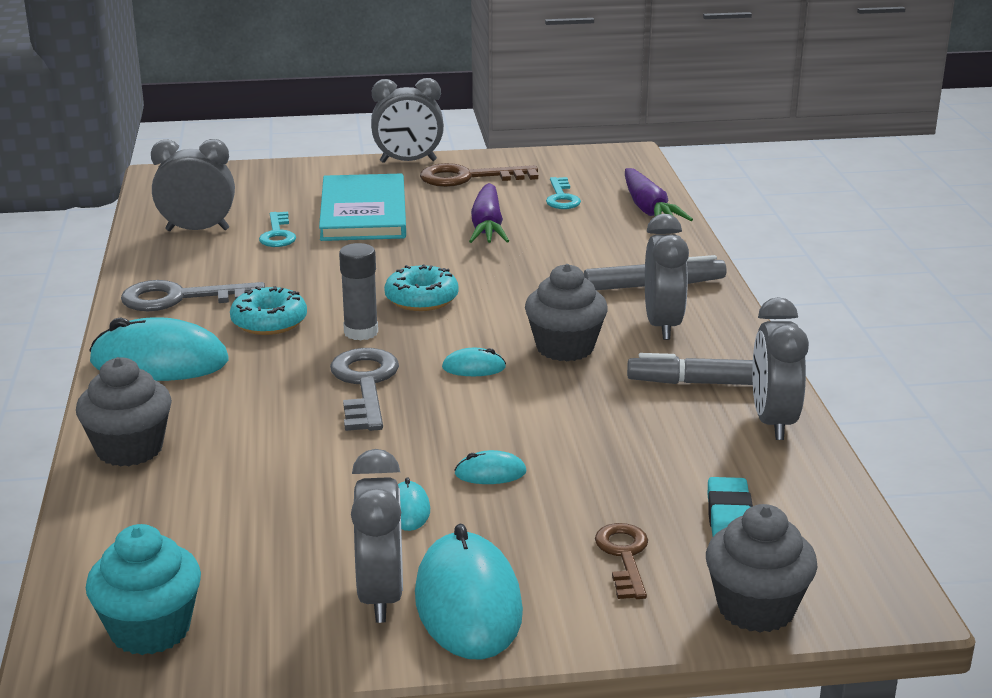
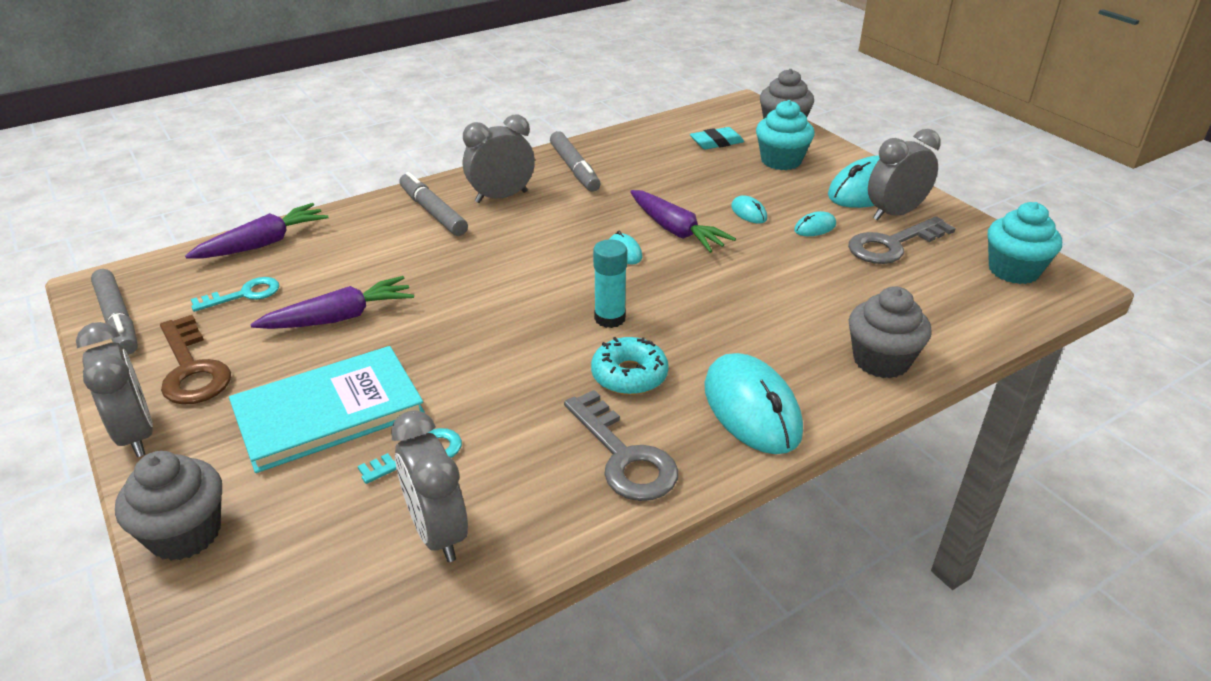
camera: 115 degrees left, 10 degrees up
(361, 332) = (610, 318): grey glue stick -> turquoise glue stick
(365, 384) = (690, 289): grey key -> grey key (892, 245)
(421, 299) = (525, 307): turquoise donut -> none
(491, 409) = (676, 231): none -> purple carrot
(564, 159) = (118, 320): none -> grey marker
(565, 348) = (565, 224): grey cupcake -> grey cupcake (185, 533)
(624, 556) = (781, 161): brown key -> turquoise cupcake
(773, 422) = (606, 145): grey clock -> none

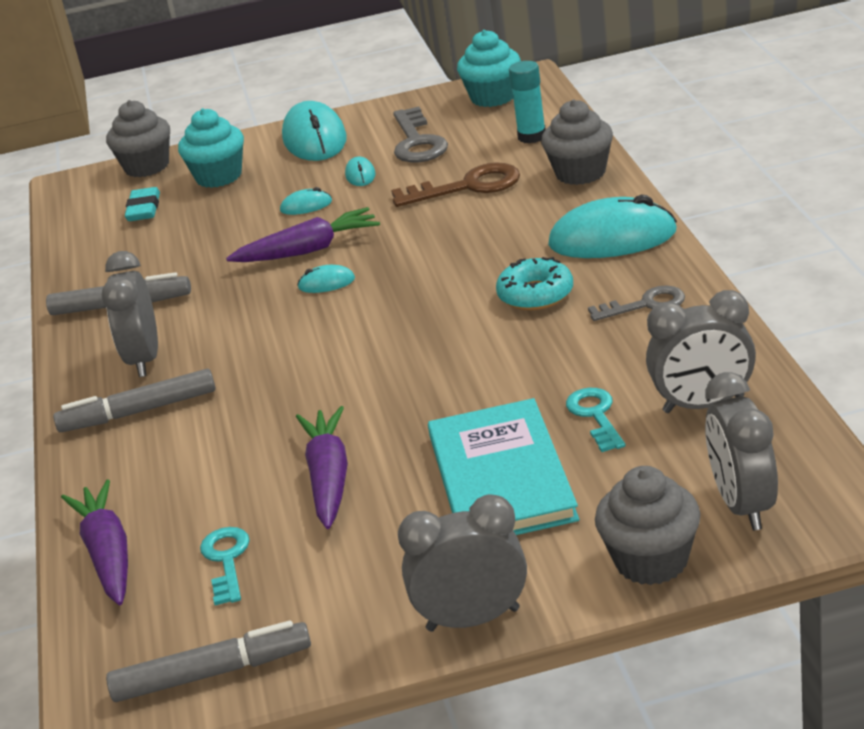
camera: 65 degrees left, 5 degrees down
(192, 369) = (367, 589): brown key -> brown key (468, 186)
(610, 318) = (440, 299): turquoise glue stick -> turquoise glue stick (532, 136)
(624, 456) = (645, 304): grey key -> grey key, size x0.64
(894, 213) = (367, 133): grey clock -> grey clock (743, 505)

